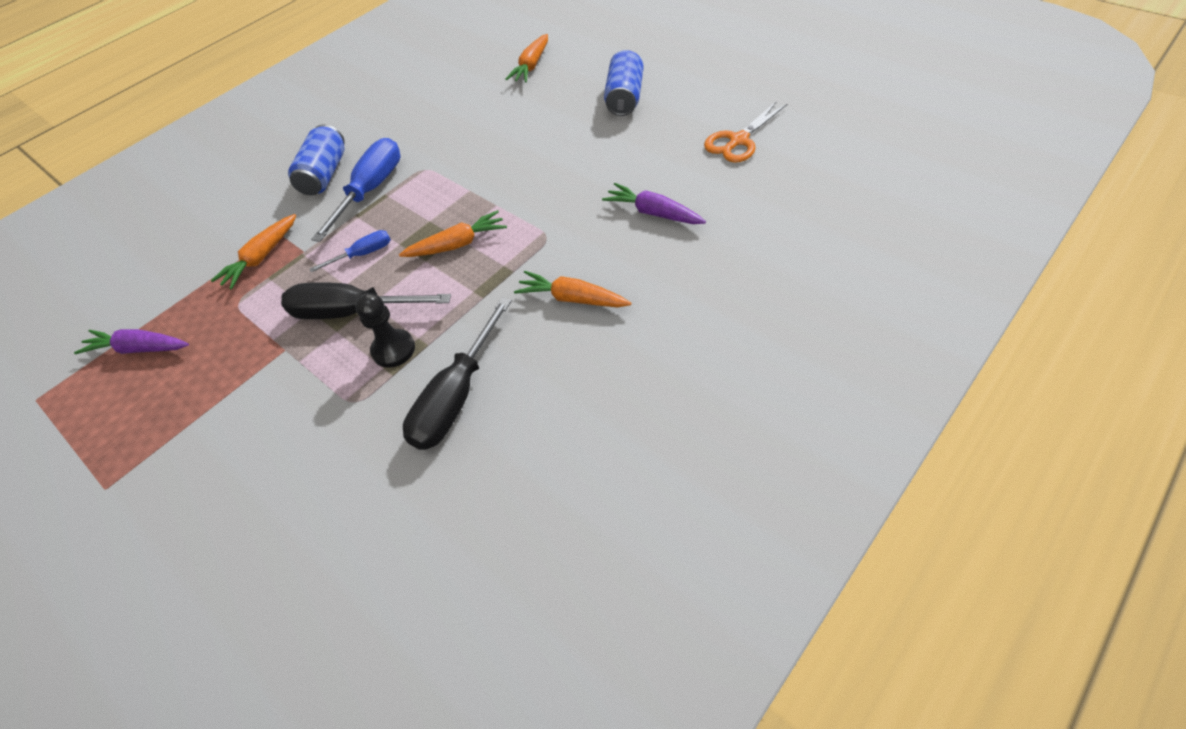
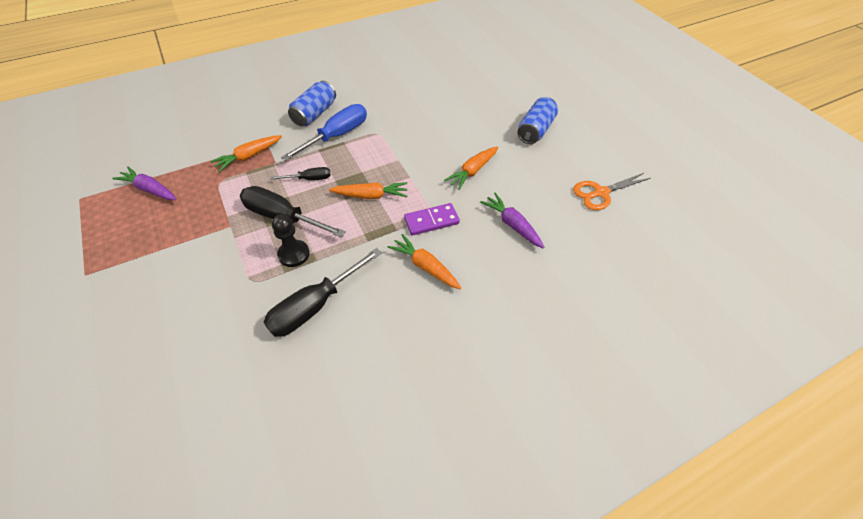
camera: 15 degrees right, 0 degrees up
(364, 254) = (310, 179): blue screwdriver -> black screwdriver
(531, 66) = (483, 84): orange carrot -> orange carrot (473, 171)
(552, 245) = (431, 221): none -> purple domino

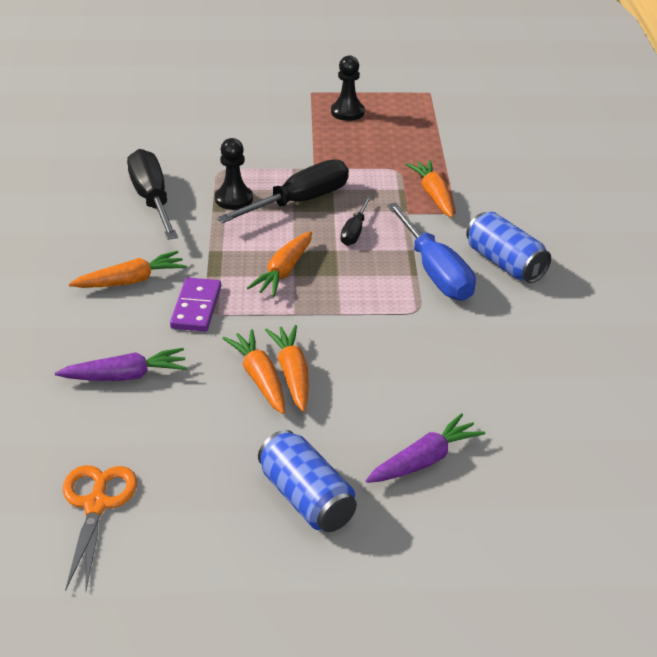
camera: 115 degrees right, 15 degrees down
(126, 236) = (347, 112): none -> black pawn
(150, 190) = (415, 129): purple carrot -> purple carrot (424, 460)
(460, 161) = (292, 374): none -> orange carrot

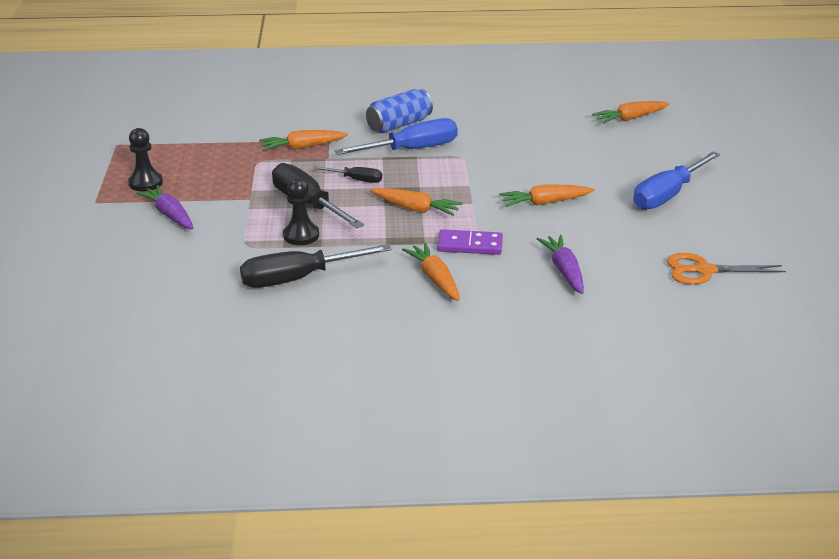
camera: 90 degrees left, 5 degrees down
(260, 379) = (553, 215): orange carrot -> orange carrot (630, 118)
(306, 499) = (667, 195): blue can -> blue screwdriver
(424, 460) = (618, 158): purple carrot -> purple carrot (170, 215)

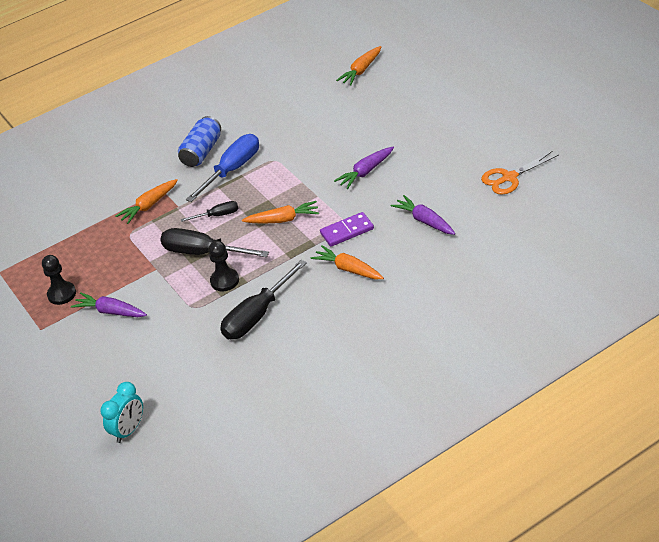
camera: 25 degrees left, 10 degrees up
(66, 320) = (129, 430): none -> turquoise clock
(545, 203) = (366, 172): orange carrot -> purple carrot
(667, 195) = (439, 128): blue screwdriver -> none

